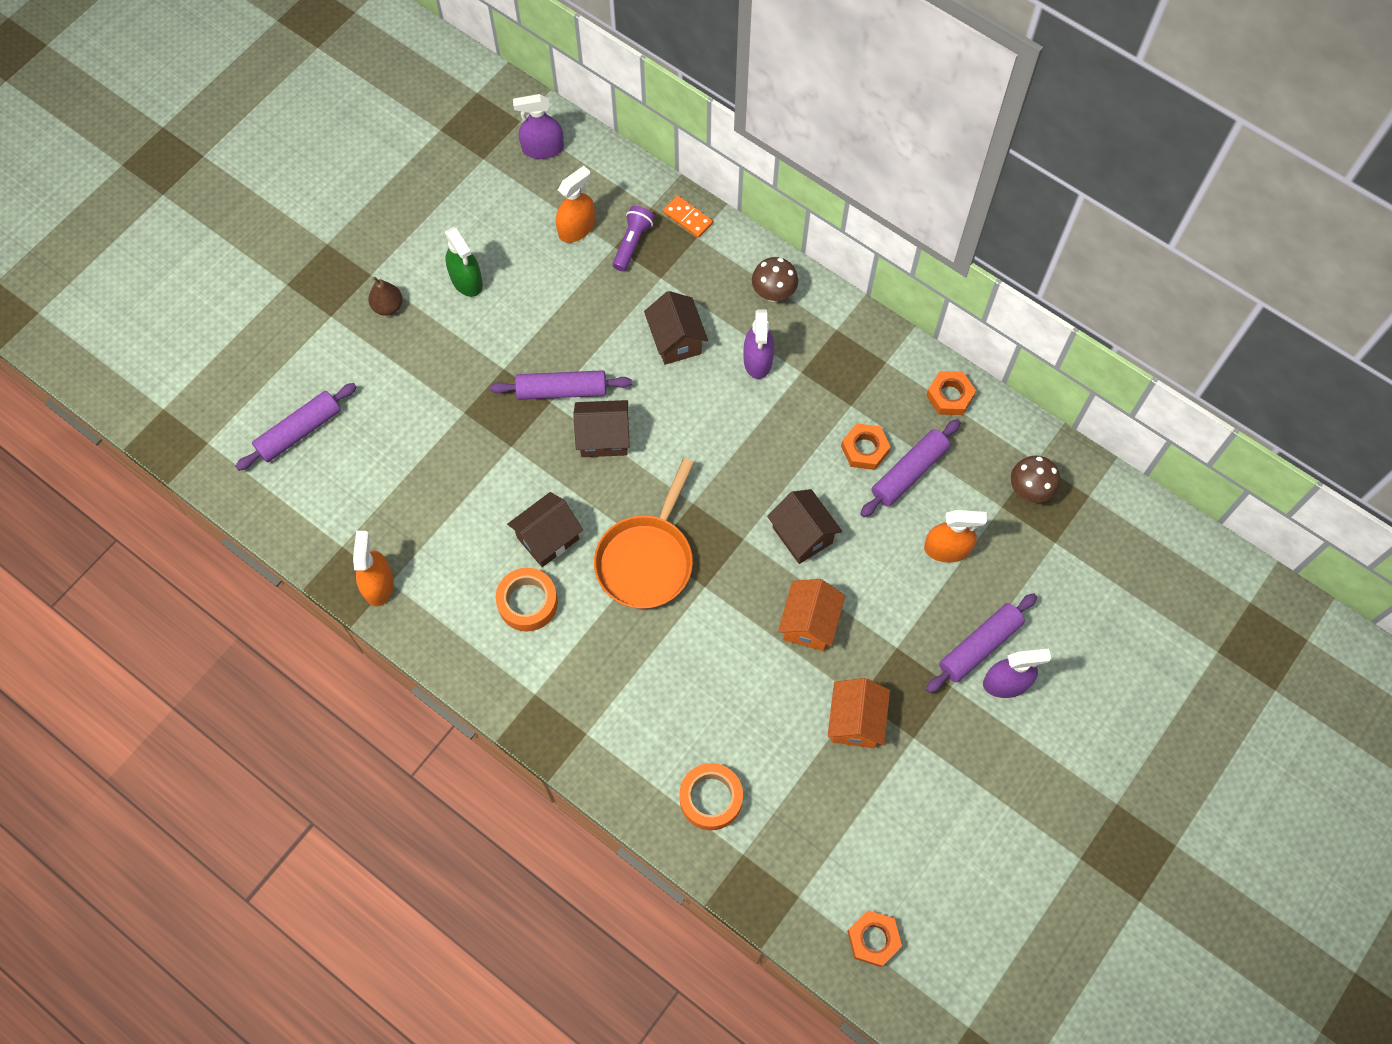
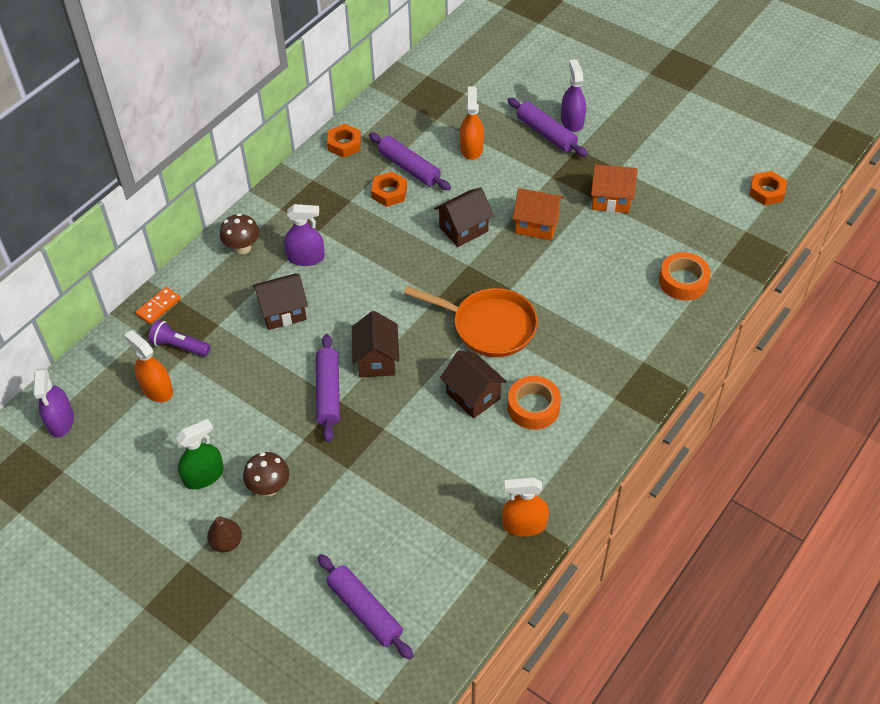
camera: 90 degrees left, 15 degrees down
(1029, 490) = (423, 104): brown mushroom -> brown mushroom (269, 487)

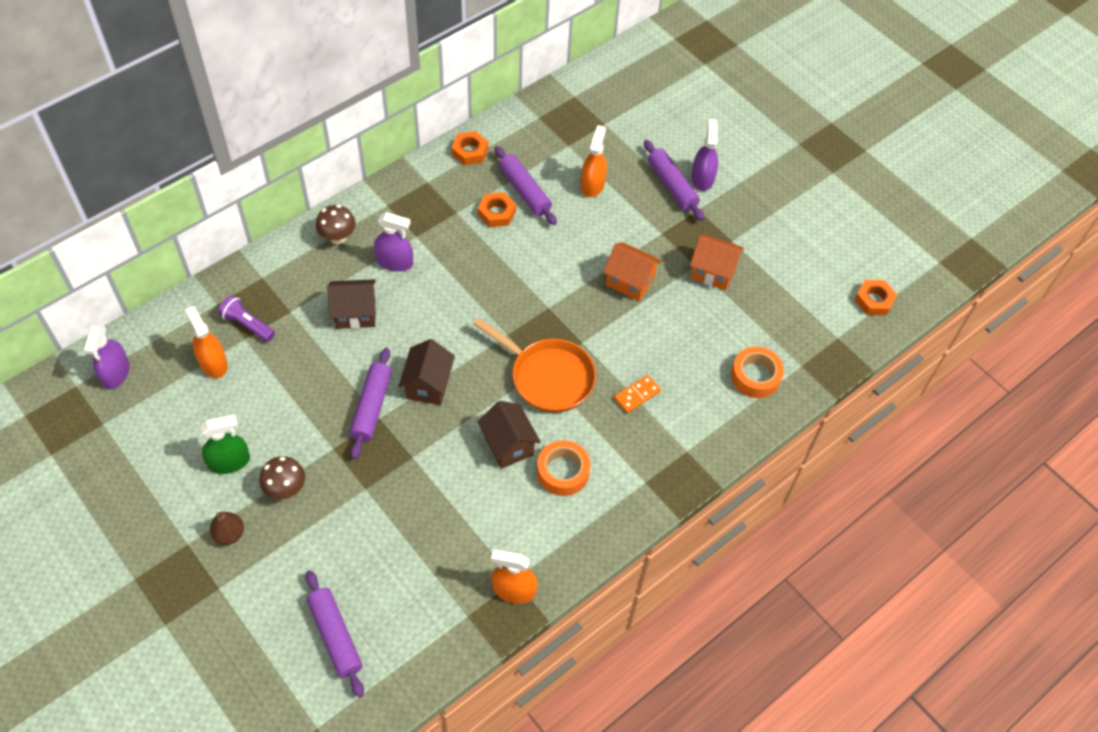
camera: 10 degrees right, 5 degrees up
(158, 307) = (240, 279): orange domino -> orange domino (637, 395)
(463, 229) = (556, 269): brown house -> none

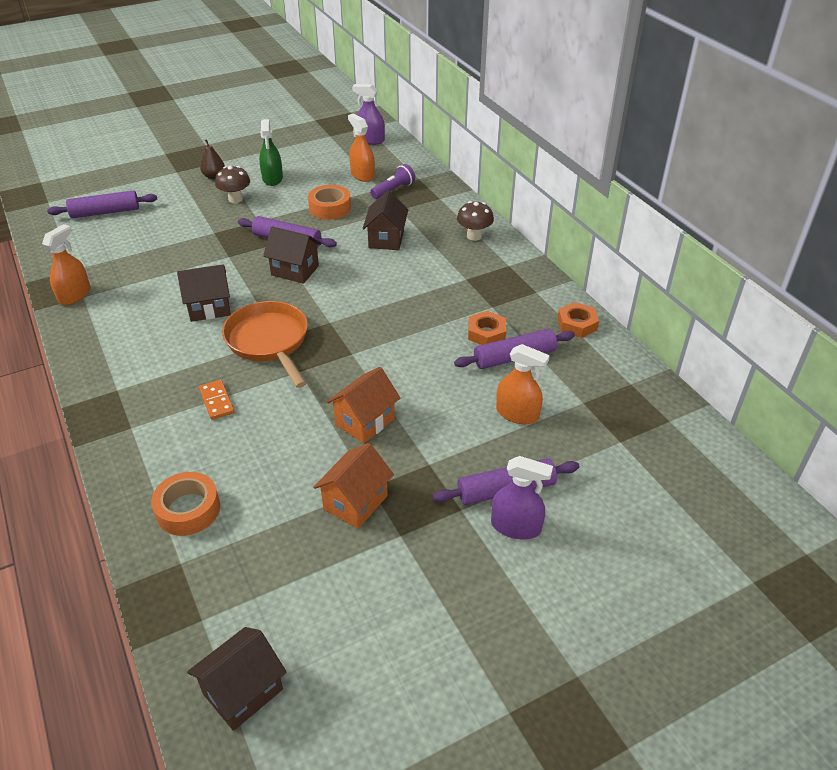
camera: 105 degrees right, 15 degrees down
(213, 363) = (362, 175): orange spray bottle -> orange spray bottle turned 105 degrees counterclockwise
(395, 262) = (438, 264): purple spray bottle -> none
(548, 377) = (269, 341): orange pan -> orange pan turned 105 degrees clockwise
(563, 472) = (162, 337): orange tape -> orange tape (330, 208)
(874, 300) = (243, 691): orange nut -> brown house

